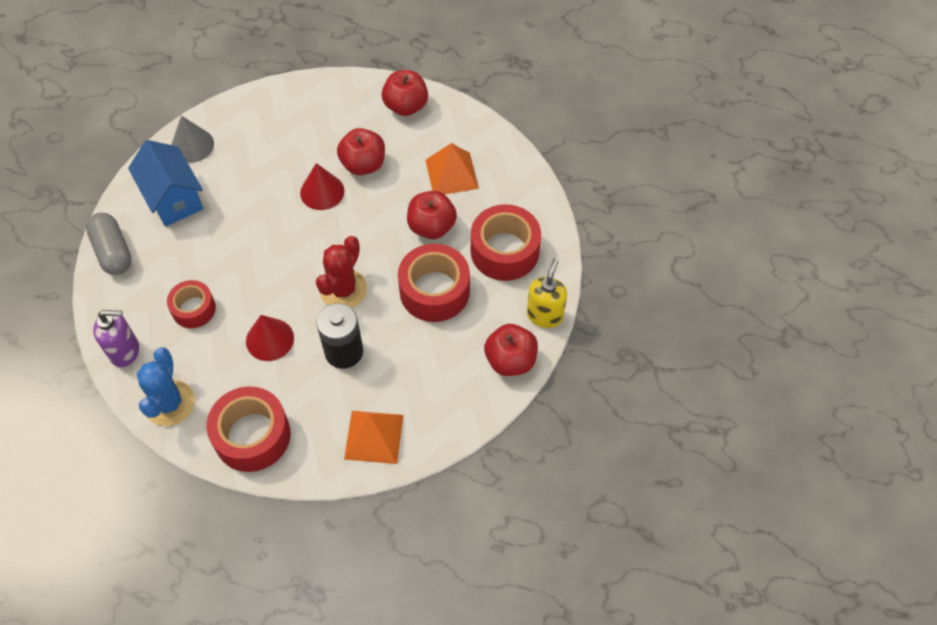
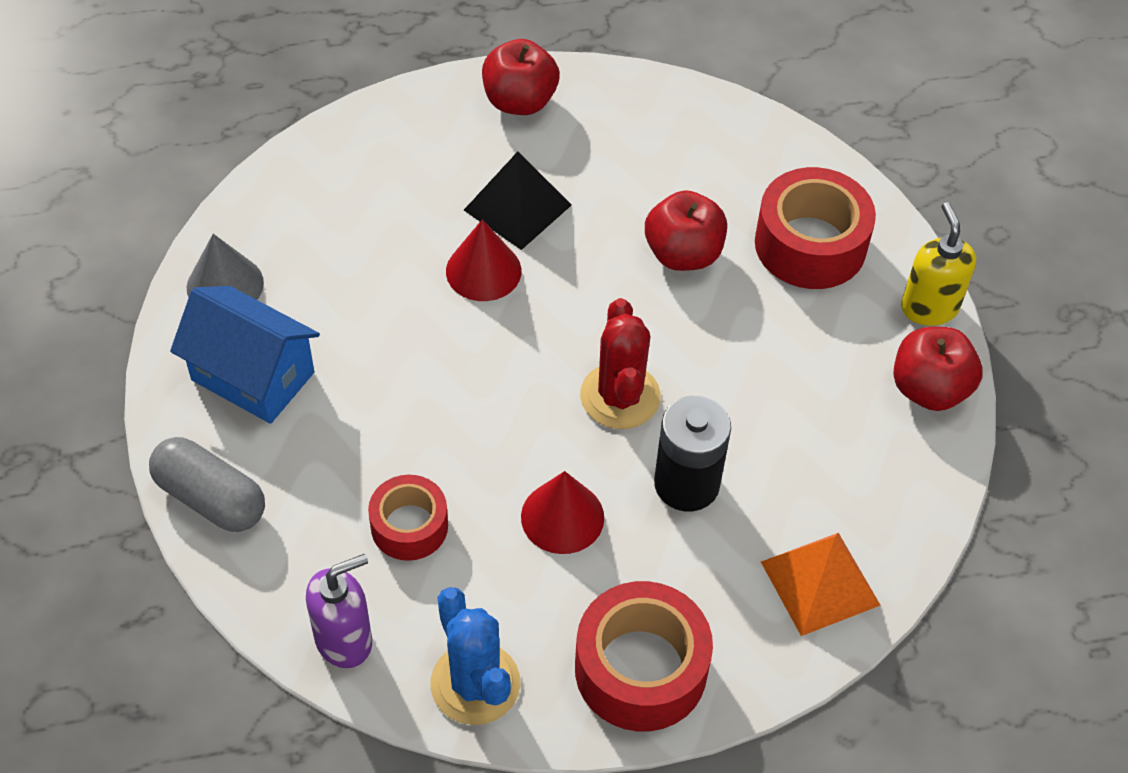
camera: 30 degrees left, 5 degrees down
(363, 164) = (517, 207): red apple -> black pyramid
(434, 291) = (753, 341): red tape -> none
(451, 174) = (657, 169): orange pyramid -> none

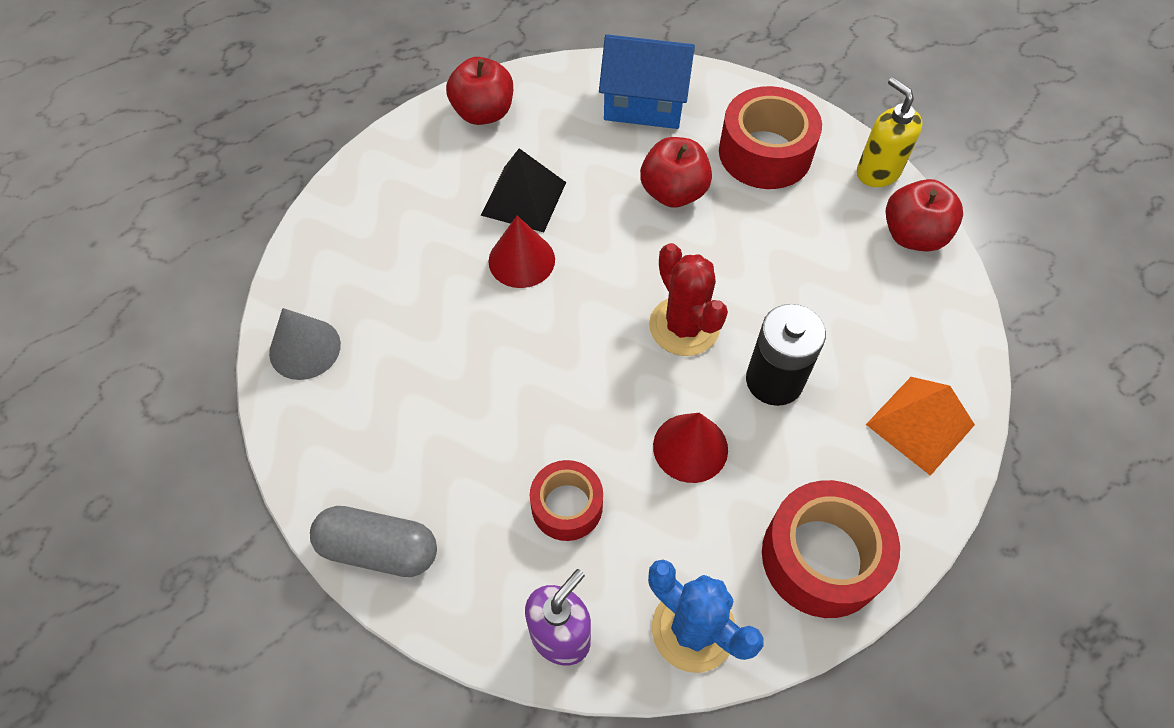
camera: 20 degrees left, 5 degrees up
(253, 376) = (366, 421): blue house -> blue house (644, 104)

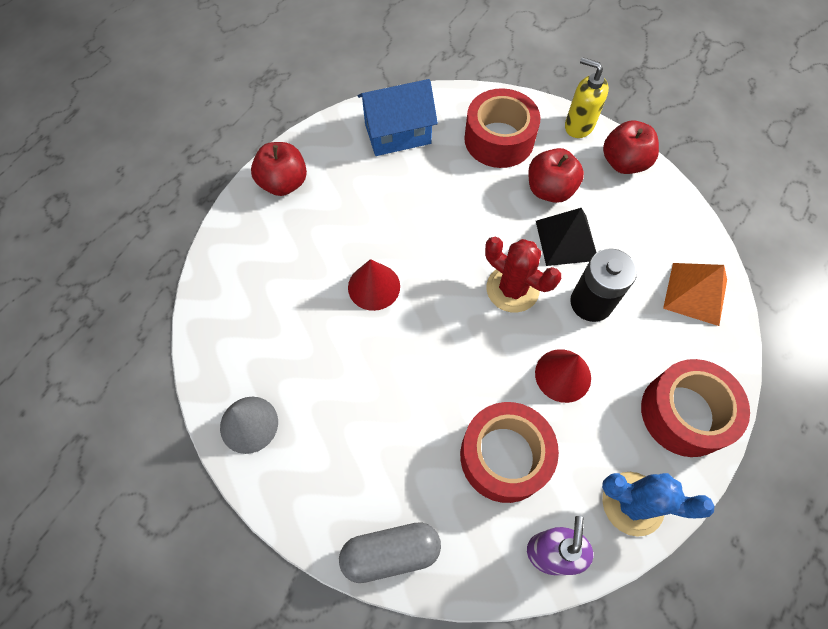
camera: 25 degrees left, 5 degrees up
(524, 198) = (350, 238): black pyramid -> black pyramid (566, 240)
(567, 506) = (504, 456): red tape -> red tape, size x1.63
(673, 192) = (453, 193): red apple -> red apple (549, 190)

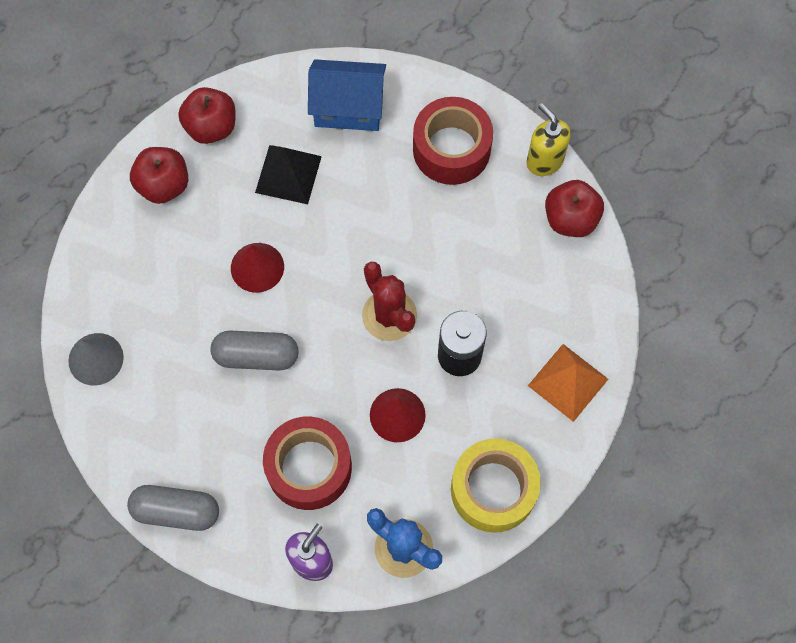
camera: 20 degrees right, 5 degrees up
(407, 366) = (256, 356): none -> grey capsule
(549, 190) = (477, 224): red apple -> red apple (164, 185)
(566, 240) = (467, 284): black pyramid -> black pyramid (288, 174)
(684, 413) = (493, 489): red tape -> yellow tape

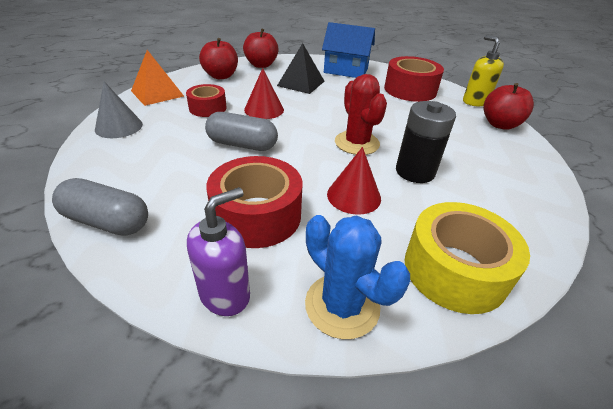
camera: 10 degrees right, 30 degrees down
(183, 284) = (207, 108): none -> red tape
(568, 382) = (521, 203): orange pyramid -> orange pyramid (157, 93)

